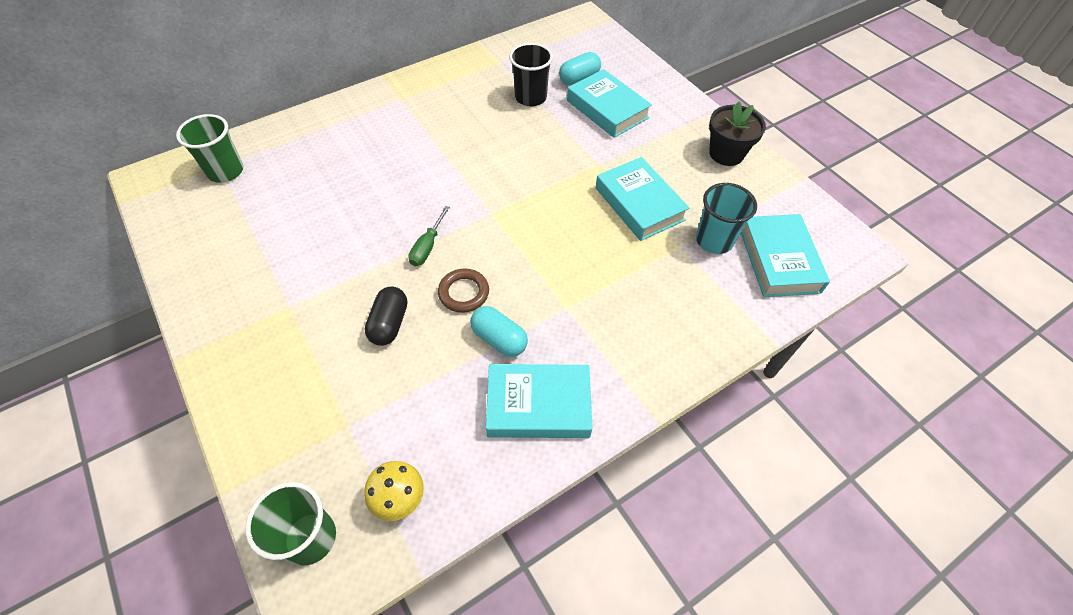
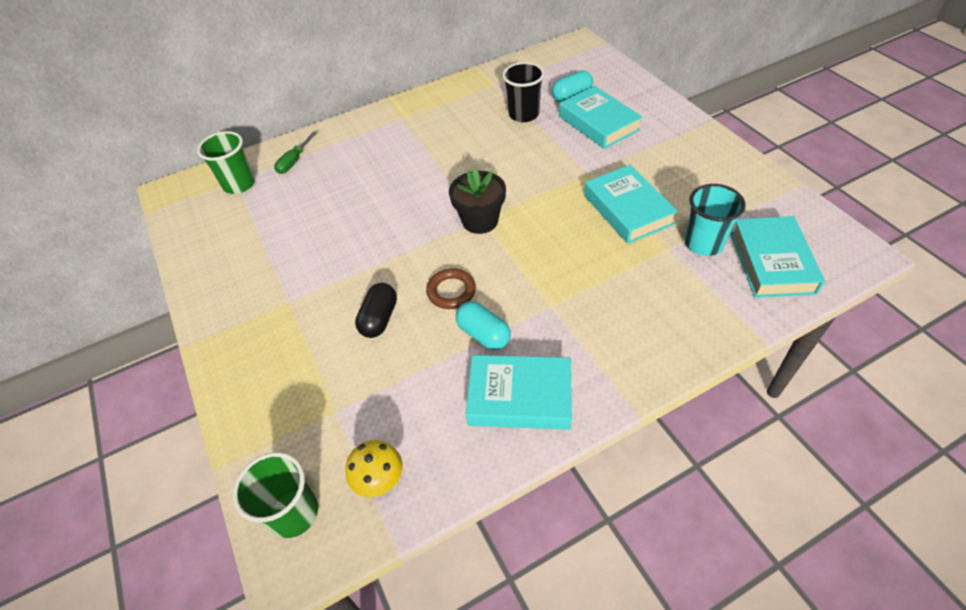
camera: 10 degrees right, 5 degrees down
(427, 246) = (419, 249): green screwdriver -> green screwdriver (294, 161)
(726, 153) = (718, 162): black flower pot -> black flower pot (480, 220)

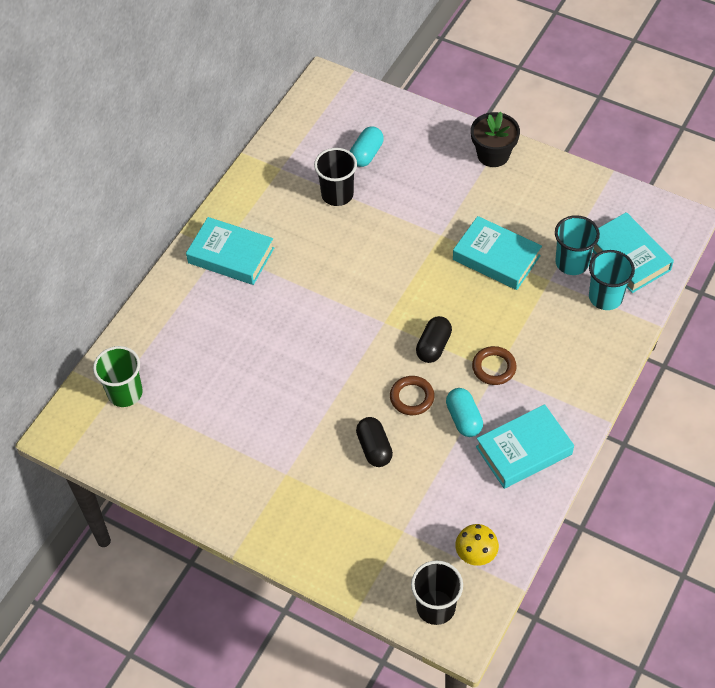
camera: 35 degrees left, 5 degrees up
(294, 161) = (156, 344): green screwdriver -> none
(294, 513) = (435, 607): green cup -> black cup
(480, 220) = (384, 324): black flower pot -> black flower pot (493, 155)
(483, 334) = (464, 419): turquoise capsule -> turquoise capsule turned 60 degrees clockwise
(508, 257) = (433, 346): none -> black capsule
(551, 301) = (494, 367): none -> brown ring
(598, 123) = (412, 176): turquoise book -> turquoise book (231, 255)
(720, 289) = (605, 297): none -> turquoise cup

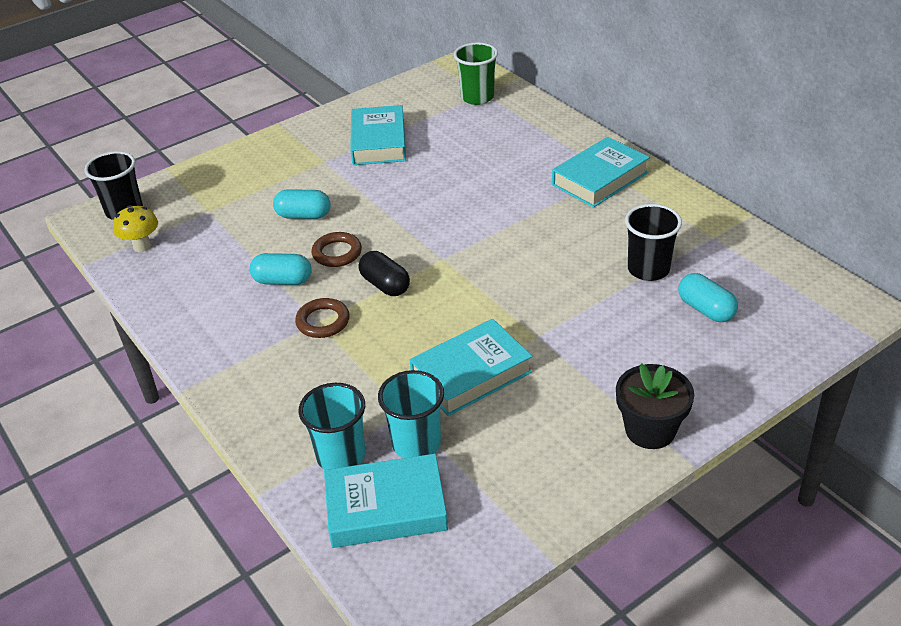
camera: 115 degrees right, 15 degrees down
(374, 448) = (303, 215): black capsule -> turquoise capsule
(524, 450) = (210, 311): turquoise book -> turquoise book (378, 142)

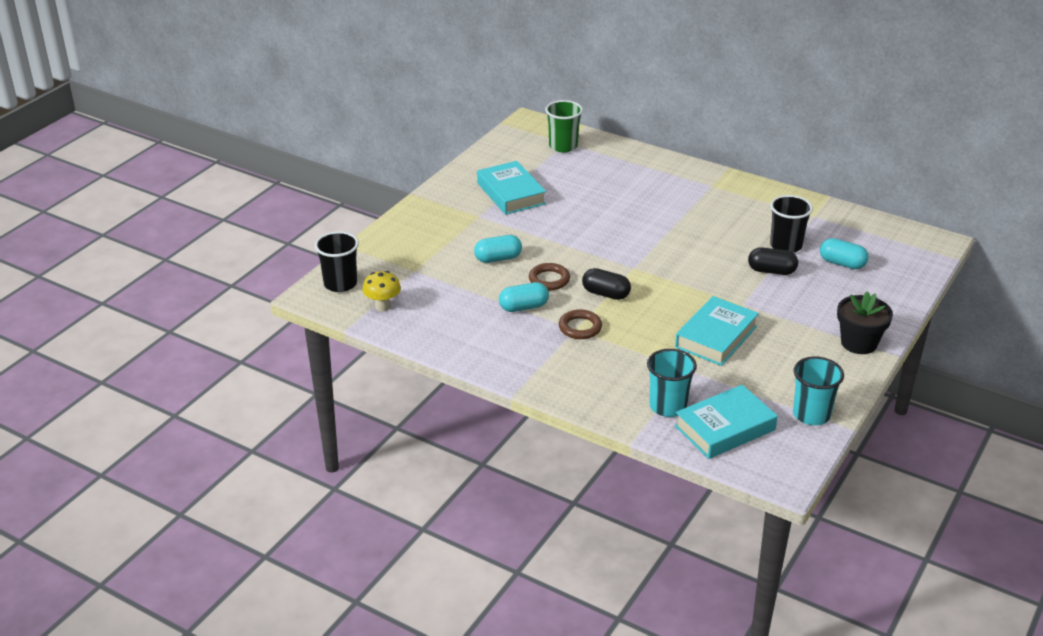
camera: 25 degrees left, 5 degrees down
(416, 443) = (713, 387): turquoise cup -> turquoise cup (811, 414)
(600, 179) = (705, 191): turquoise book -> none
(606, 299) = (771, 271): none -> black capsule

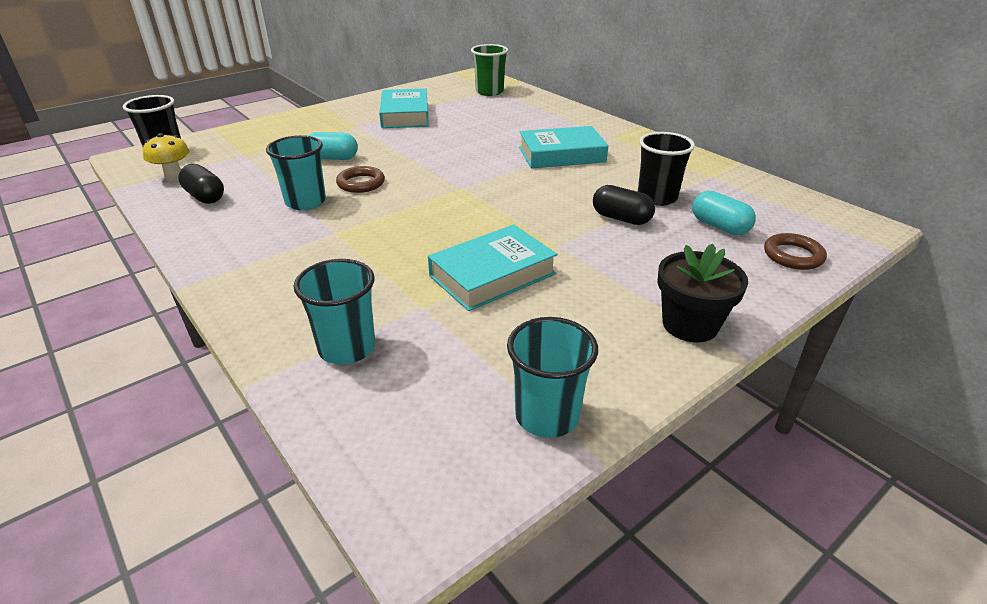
camera: 20 degrees right, 0 degrees up
(523, 307) = (305, 202): turquoise capsule -> turquoise cup
(580, 327) = (341, 232): brown ring -> brown ring (793, 256)
(605, 294) = (406, 206): black capsule -> black capsule (205, 197)
(725, 428) = (396, 401): turquoise book -> turquoise book (561, 155)

